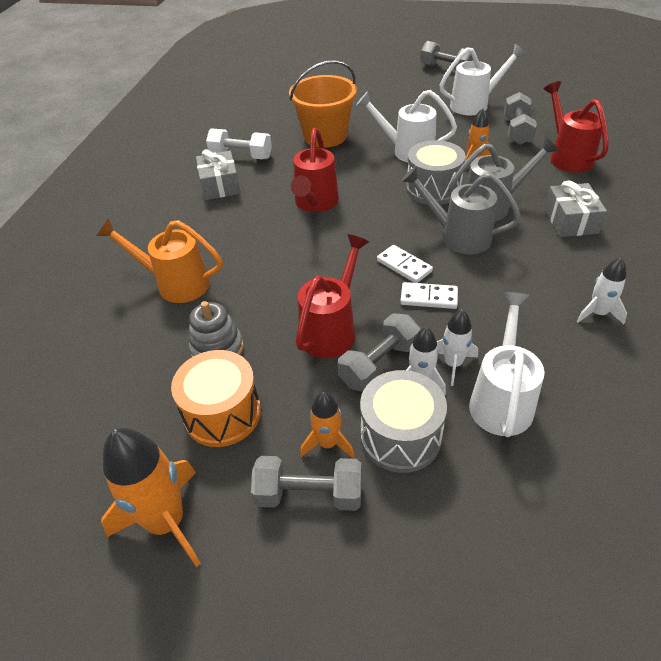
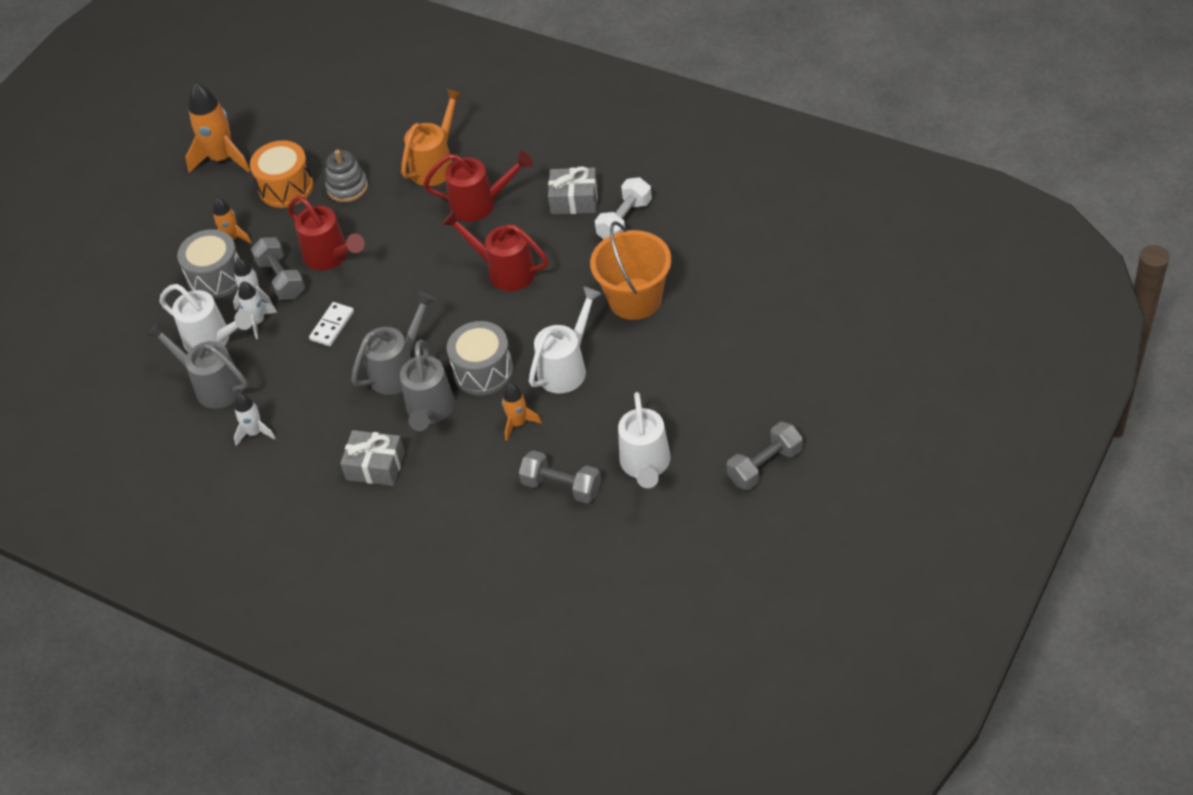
camera: 110 degrees right, 5 degrees up
(309, 494) = (202, 224): grey dumbbell -> none
(404, 266) = (379, 319): white domino -> none
(565, 373) = (213, 386): none -> grey watering can
(568, 157) = (483, 513): red watering can -> red watering can (480, 204)

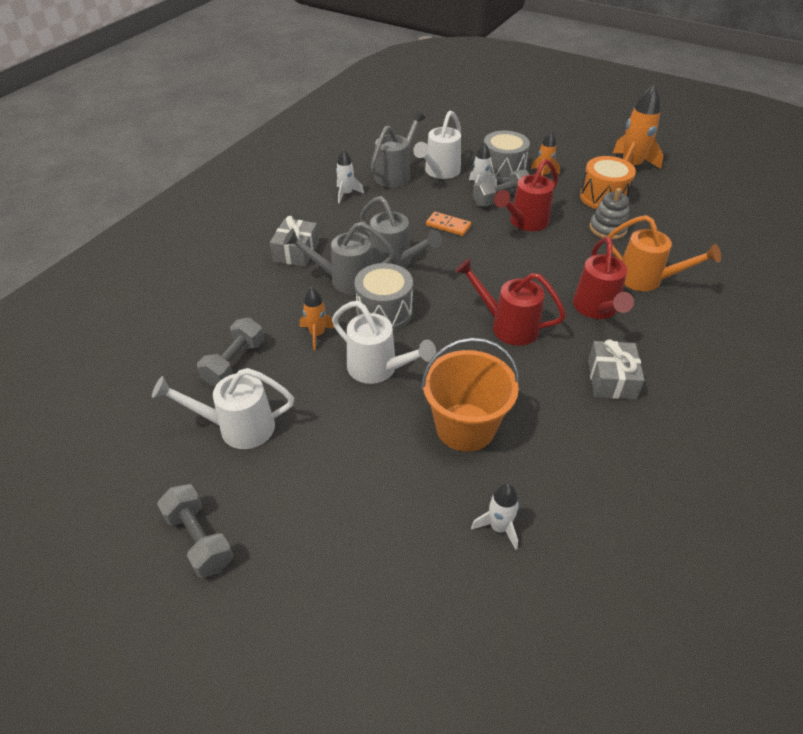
camera: 85 degrees right, 5 degrees down
(258, 322) = (456, 190): white rocket -> white rocket (499, 527)
(332, 326) = (448, 225): white domino -> orange domino
(505, 271) = (508, 326): red watering can -> red watering can turned 90 degrees counterclockwise
(624, 220) = (584, 422): white dumbbell -> none

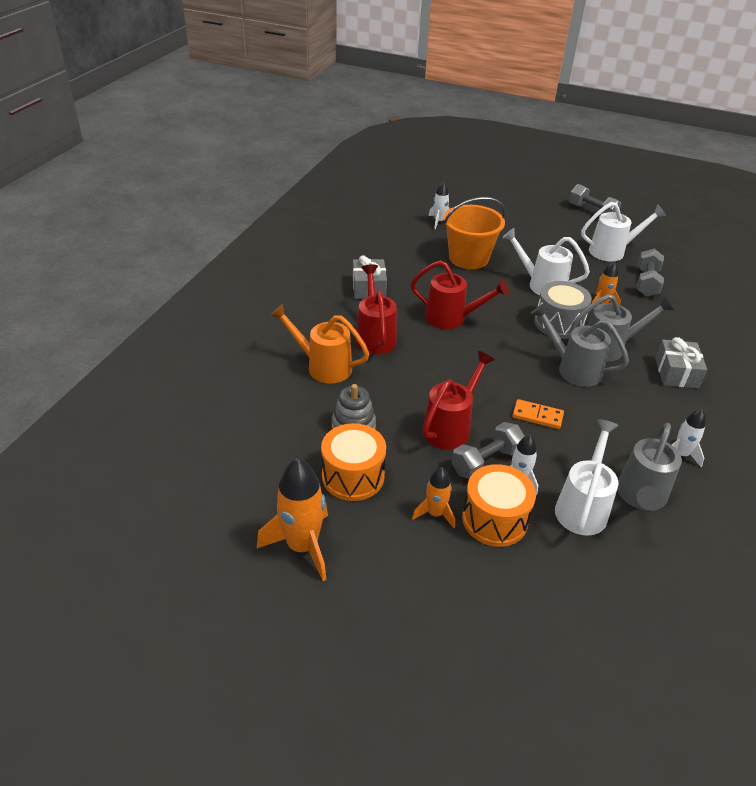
camera: 170 degrees right, 5 degrees down
(503, 170) = (494, 519): grey drum -> orange drum

